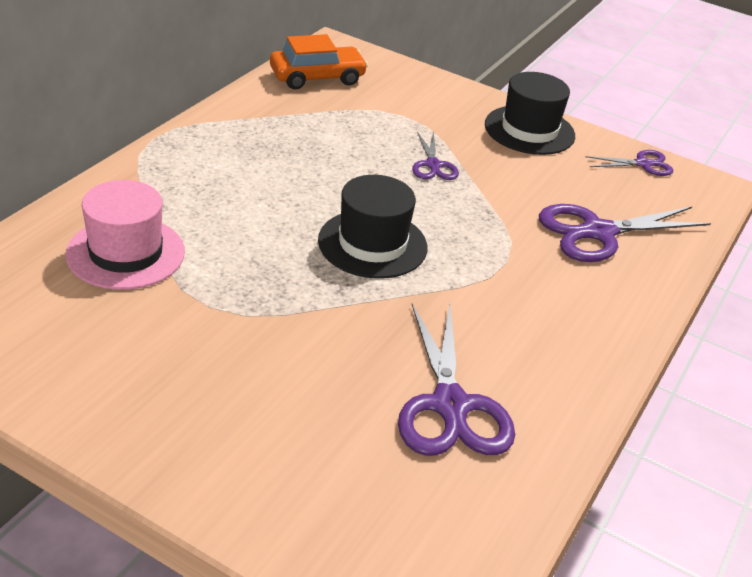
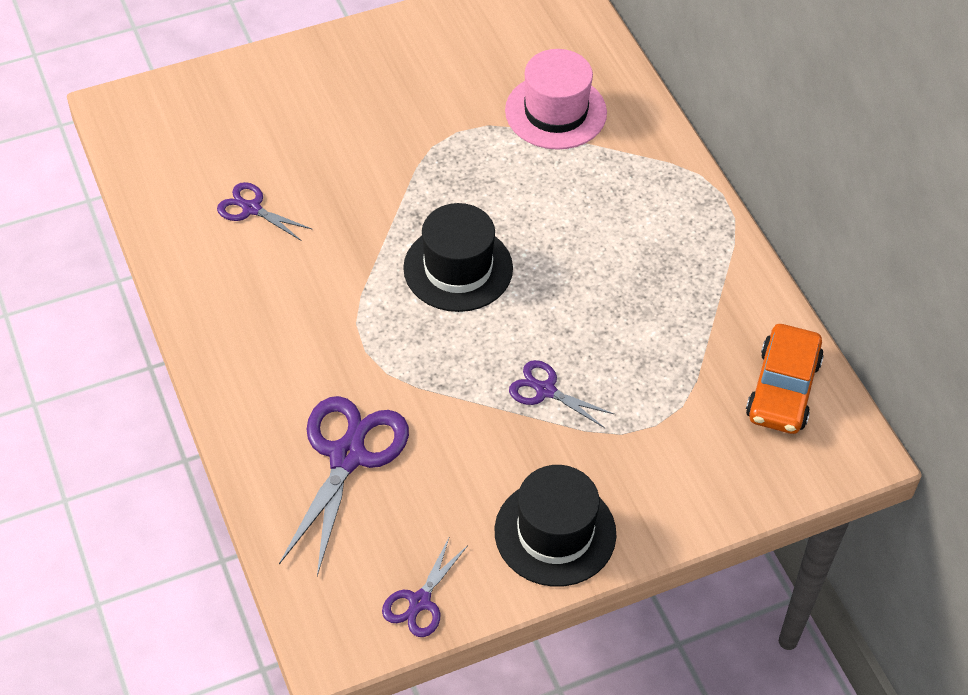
camera: 130 degrees right, 15 degrees up
(450, 405) = (251, 209): purple scissors -> purple scissors, size x0.54

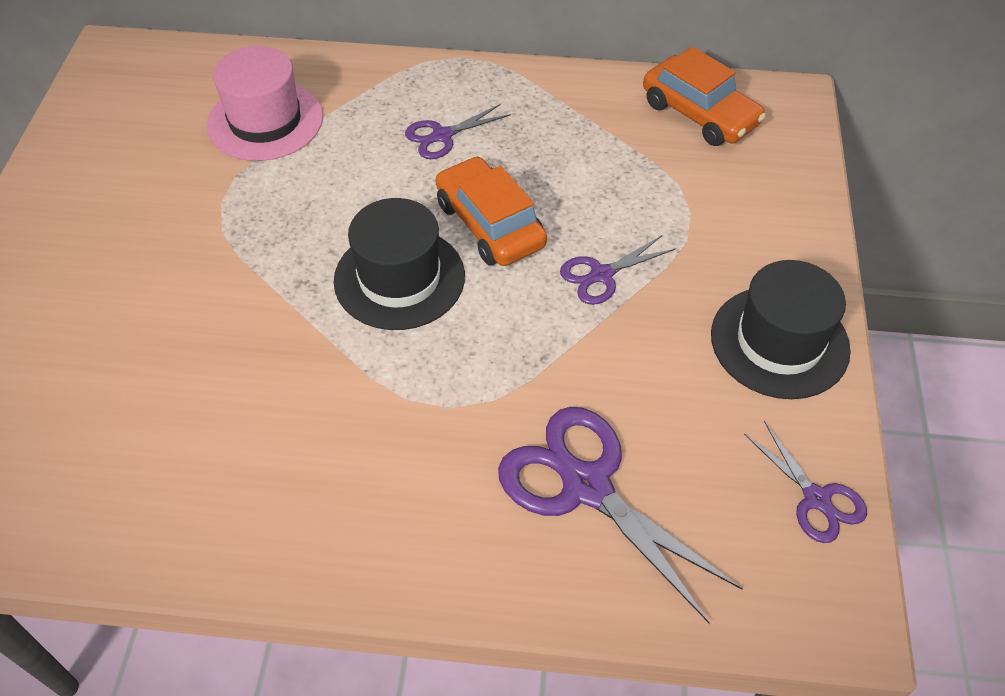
camera: 60 degrees left, 0 degrees up
(251, 209) = (163, 433): purple scissors -> purple scissors (442, 136)
(548, 298) = (489, 224): none -> orange car

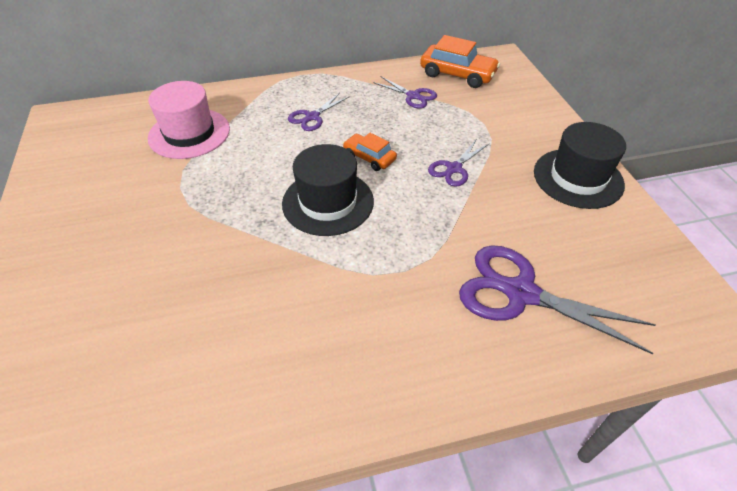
camera: 20 degrees left, 5 degrees down
(489, 224) = (369, 157): orange car -> orange car, size x0.61
(816, 498) = (657, 258): purple scissors -> purple scissors (413, 96)

